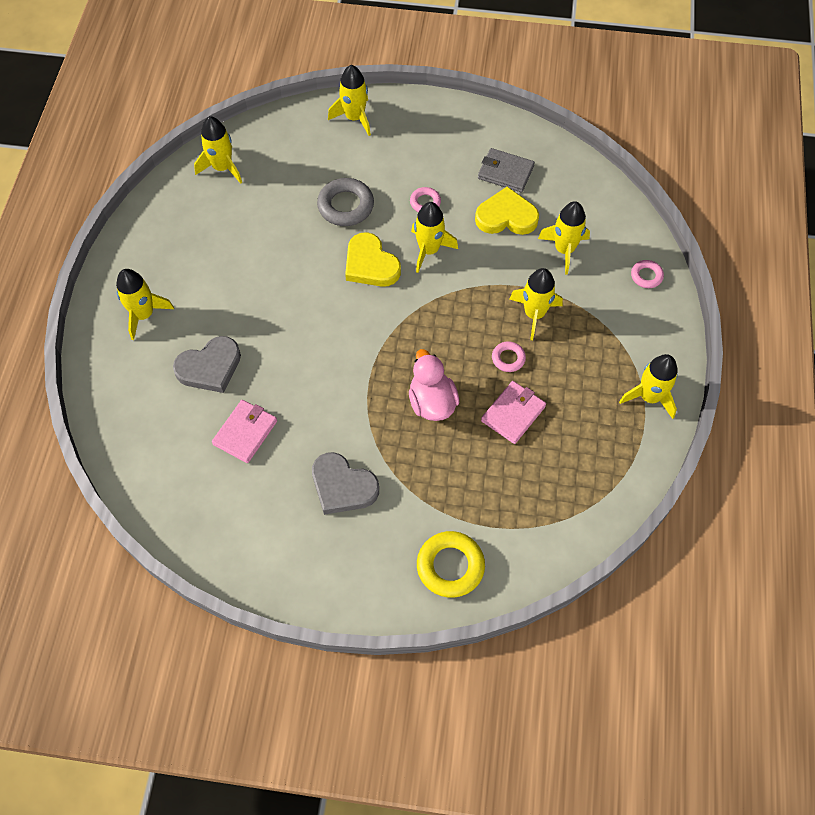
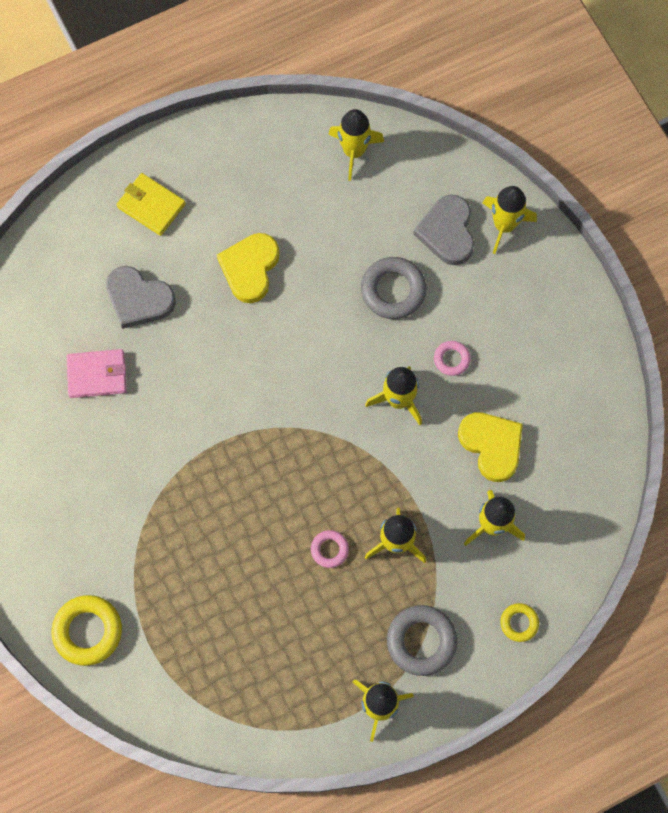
camera: 55 degrees right, 10 degrees up
(144, 315) = (151, 205): yellow rocket -> yellow wallet
(343, 486) = (102, 491): grey heart -> grey heart (447, 232)
(370, 264) = (343, 358): yellow heart -> yellow heart (250, 268)
(432, 402) = (235, 511): pink duck -> none
(505, 172) = (546, 410): grey wallet -> none
(513, 413) = (274, 591): pink wallet -> none
(619, 342) = (421, 641): none -> grey ring
(646, 276) = (519, 623): pink ring -> yellow ring

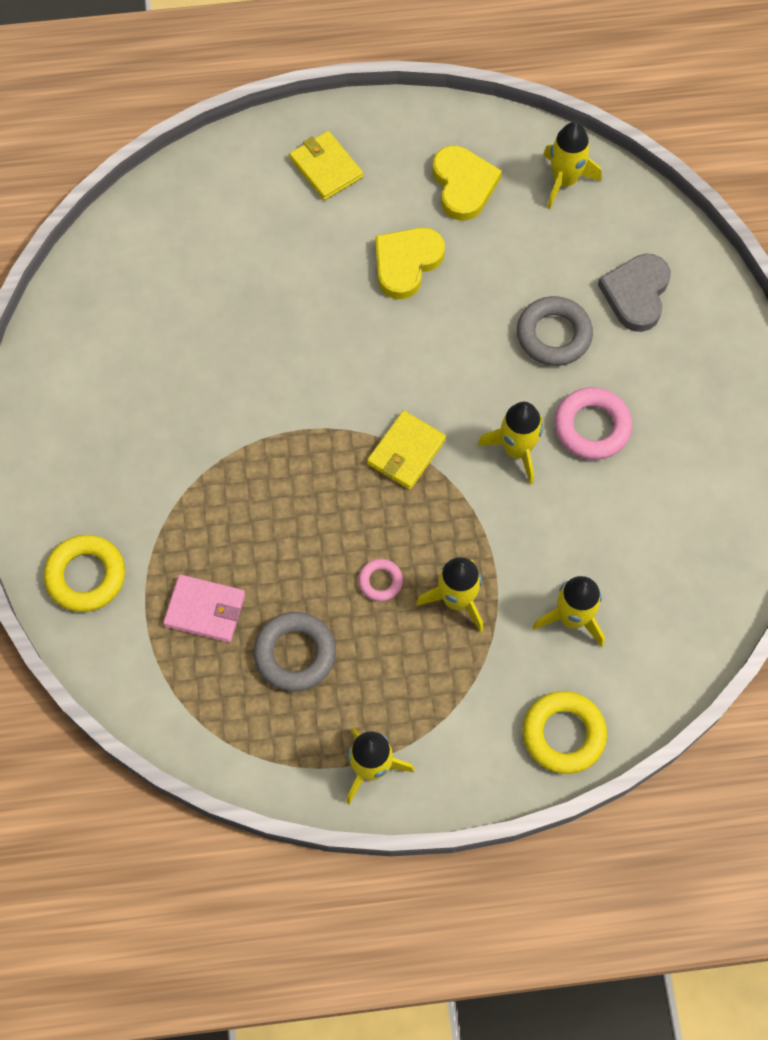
camera: 20 degrees right, 5 degrees down
(97, 375) = (201, 318): pink wallet -> pink wallet (205, 610)
(139, 299) = (276, 256): grey heart -> none
(310, 433) = (406, 452): none -> yellow wallet
(421, 641) = (445, 715): grey ring -> grey ring (295, 654)
(451, 359) = (592, 427): pink ring -> pink ring, size x1.81
(491, 445) = (603, 533): yellow heart -> yellow heart (463, 185)
(504, 225) = (703, 307): yellow rocket -> none
(519, 623) = (563, 734): yellow ring -> yellow ring, size x1.81

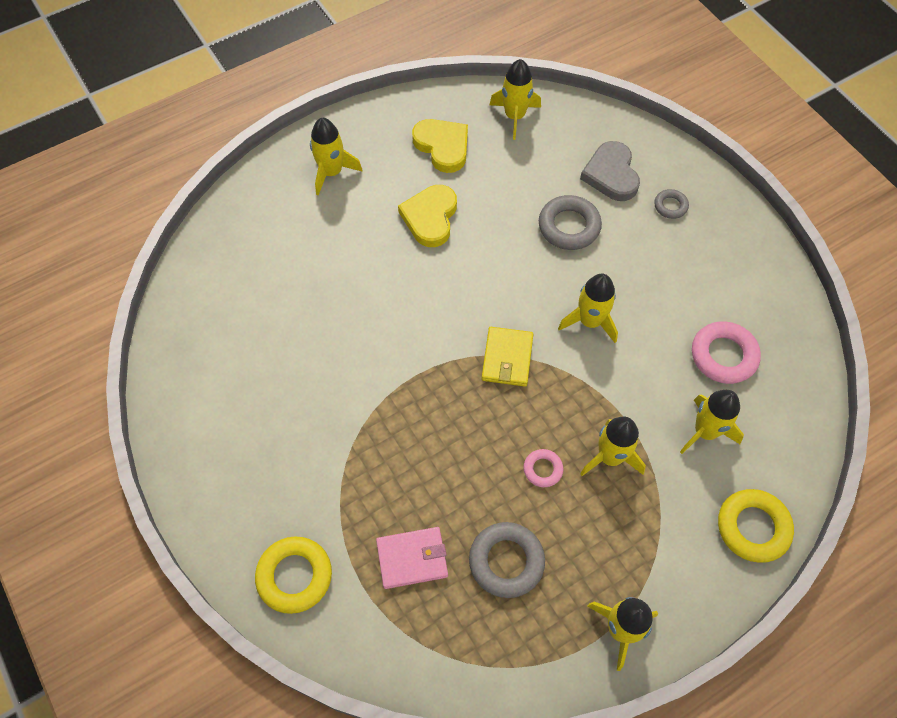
camera: 25 degrees left, 5 degrees down
(326, 168) = (331, 172): yellow wallet -> yellow rocket
(592, 427) = (635, 281): pink ring -> pink ring (723, 355)
(683, 358) = (670, 206): none -> grey ring

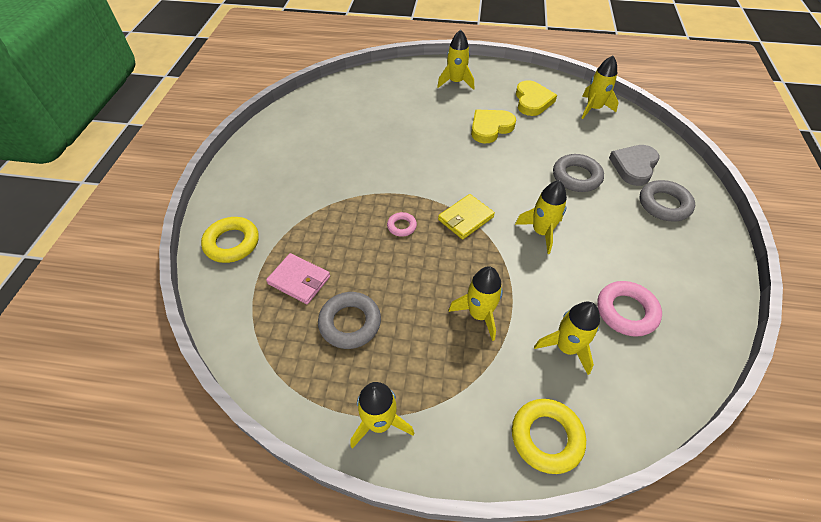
camera: 40 degrees right, 10 degrees down
(543, 469) = (426, 290): pink ring -> pink ring (401, 226)
(670, 206) = (664, 204): grey ring -> grey ring, size x1.81

